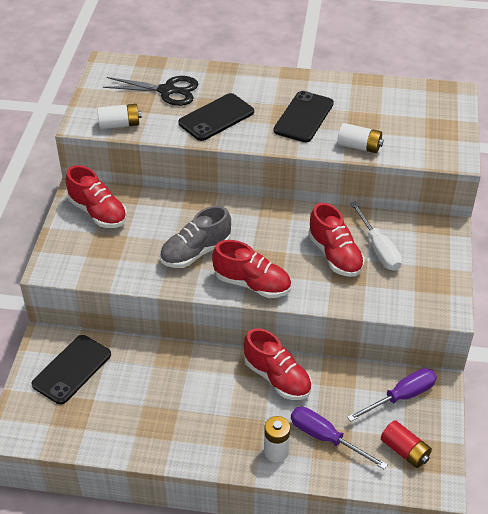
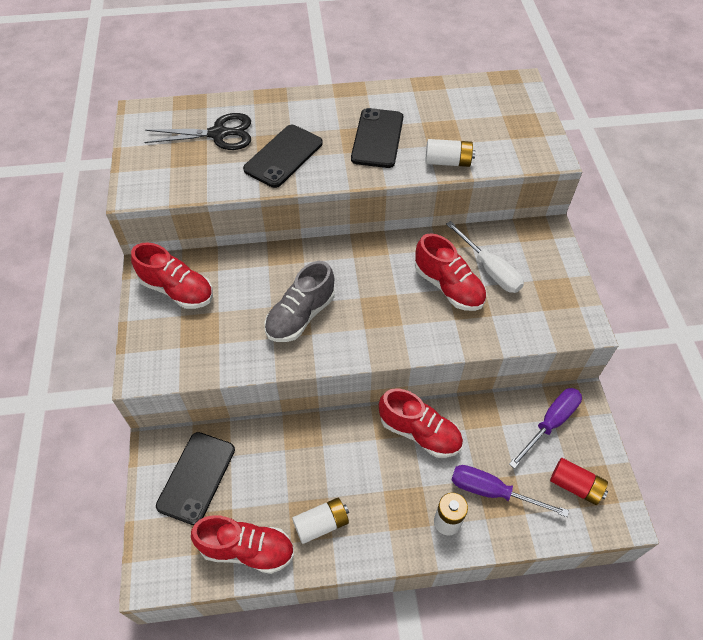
camera: 15 degrees left, 10 degrees up
(119, 124) = (177, 185): white battery -> white battery (321, 524)
(252, 284) = (374, 340): red shoe -> red shoe (247, 549)

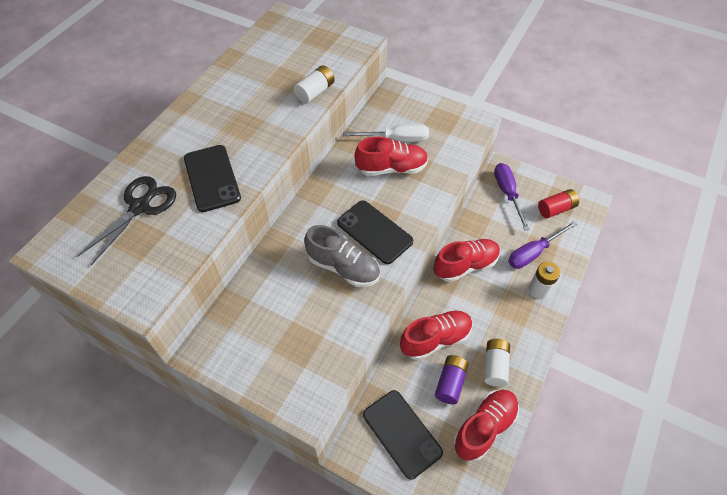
camera: 55 degrees left, 0 degrees up
(177, 290) = (244, 340): red shoe -> red shoe (435, 339)
(275, 491) = (450, 383): none -> purple battery
(300, 315) = (343, 267): grey shoe -> grey shoe turned 45 degrees counterclockwise
(377, 138) = (253, 115): black phone -> black phone (374, 232)

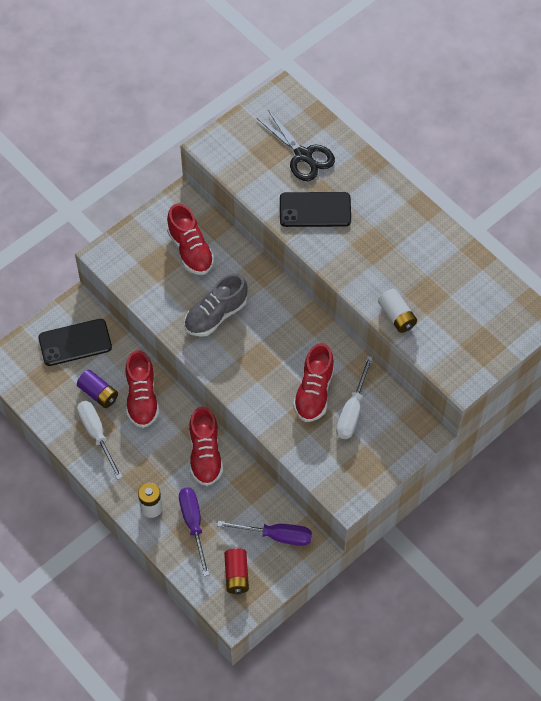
camera: 110 degrees right, 5 degrees up
(374, 232) = (243, 351): black phone -> none
(484, 428) = (51, 403): red shoe -> red shoe (190, 250)
(495, 366) = (96, 435): white battery -> white screwdriver

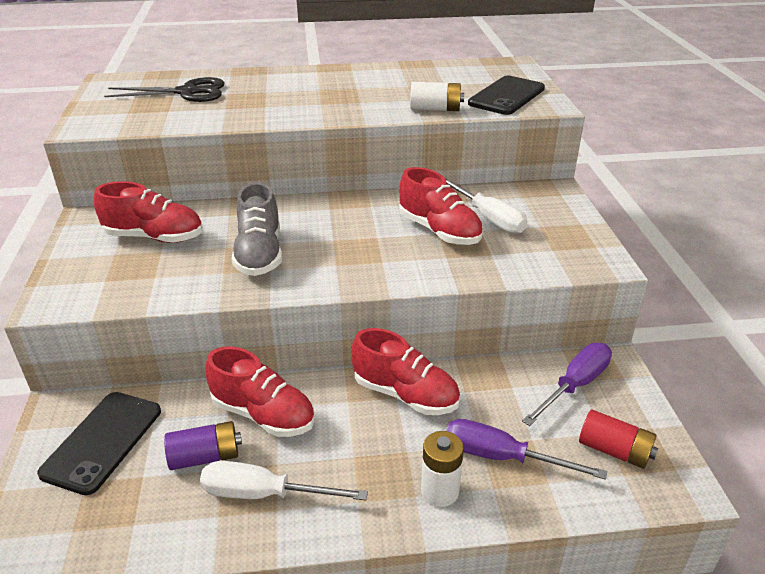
camera: 55 degrees left, 25 degrees down
(315, 210) = (255, 106): black phone -> black phone (507, 96)

